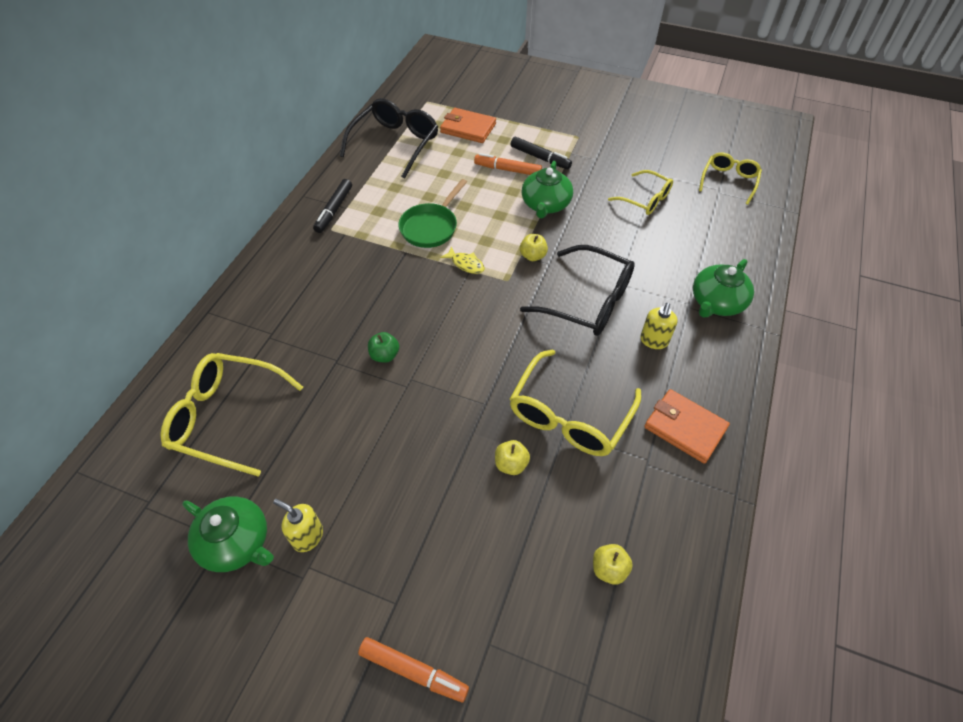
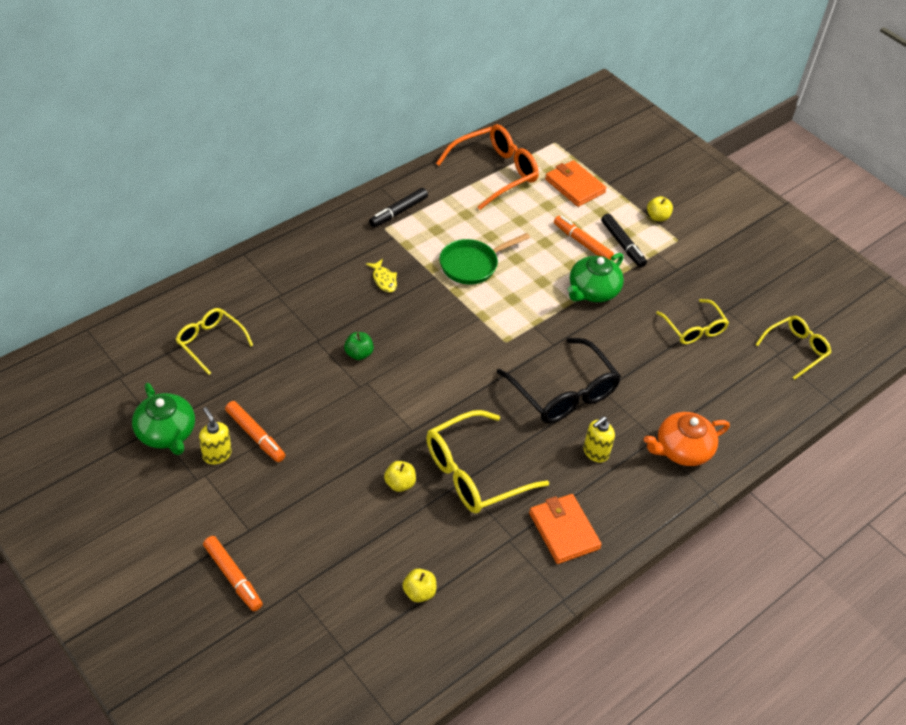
camera: 25 degrees right, 5 degrees down
(227, 417) = (210, 342): yellow glasses -> yellow glasses, size x0.62
(335, 492) = (255, 435): none -> orange marker
(395, 144) = (495, 172): black glasses -> orange glasses
(466, 264) = (479, 311): yellow fish -> yellow fish (384, 280)
(532, 256) = (544, 331): yellow apple -> yellow apple (657, 217)
(716, 302) = (682, 450): green teapot -> orange teapot

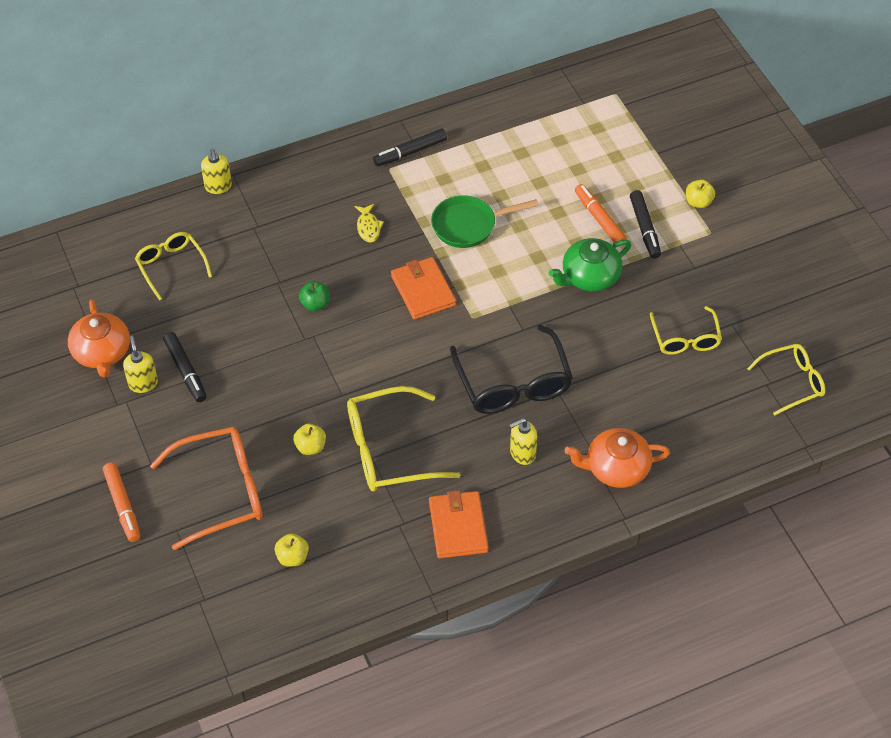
camera: 20 degrees right, 5 degrees up
(166, 433) = (102, 352): green teapot -> orange teapot
(233, 266) = (218, 186): none -> yellow soap dispenser
(255, 435) = (185, 371): orange marker -> black marker
(495, 172) = (533, 121): orange glasses -> orange glasses (221, 492)
(574, 186) = (617, 150): orange wallet -> orange wallet (423, 290)

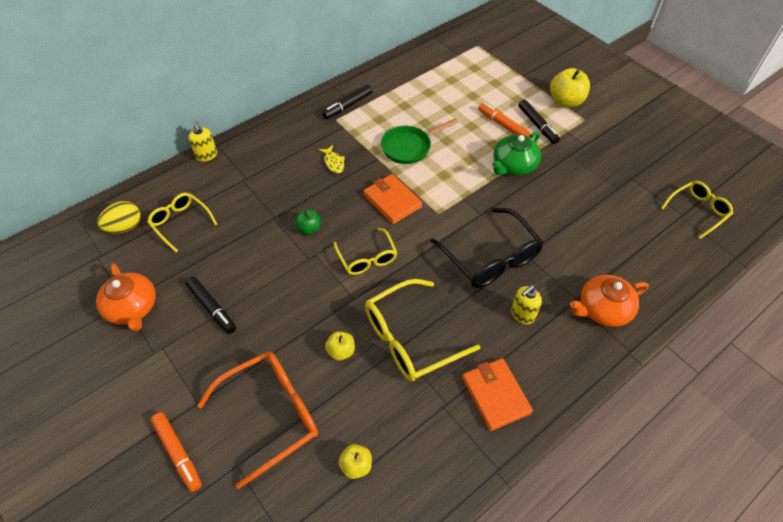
camera: 15 degrees left, 0 degrees up
(108, 258) = (125, 227): none -> yellow egg
(143, 383) = (175, 327): yellow soap dispenser -> none
(685, 338) = (604, 195): yellow glasses -> yellow glasses (367, 258)
(698, 202) = (566, 101): yellow apple -> yellow apple, size x1.77

